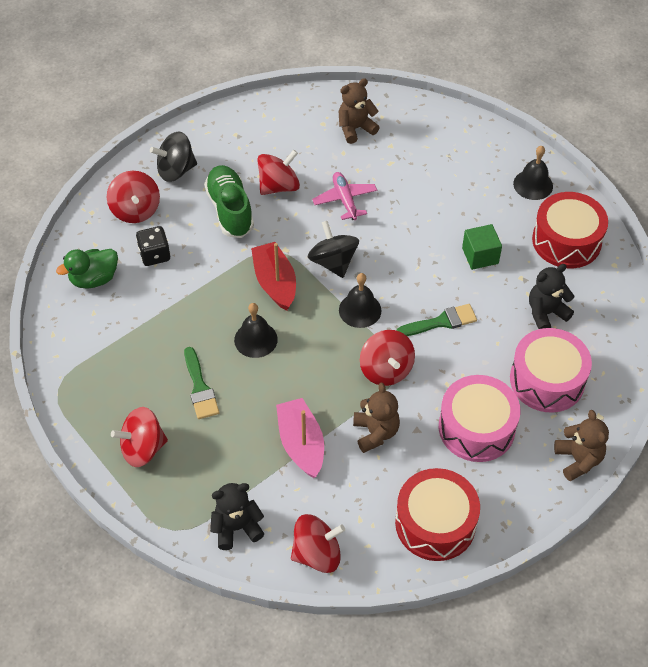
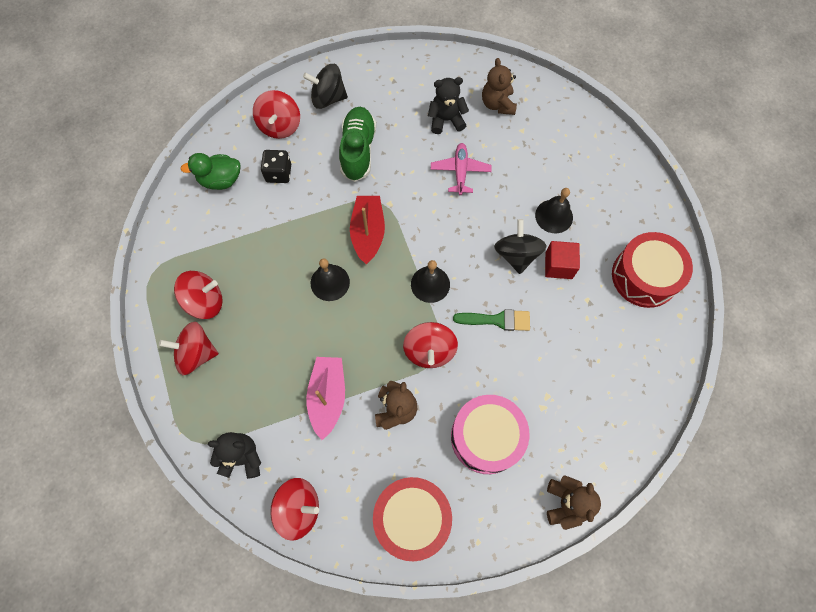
camera: 20 degrees right, 15 degrees up
(200, 388) = (265, 313): green brush -> none
(279, 186) = (408, 140): red spinning top -> red spinning top (205, 302)
(333, 262) = (426, 229): black spinning top -> black spinning top (516, 255)
(355, 128) = (497, 104): brown teddy bear -> brown teddy bear turned 90 degrees counterclockwise
(480, 256) = (558, 265): green cube -> red cube
(533, 184) = (636, 209): black bell -> black bell (554, 216)
(546, 313) = (596, 343): black teddy bear -> black teddy bear (446, 120)
(547, 380) = (569, 412): pink drum -> none

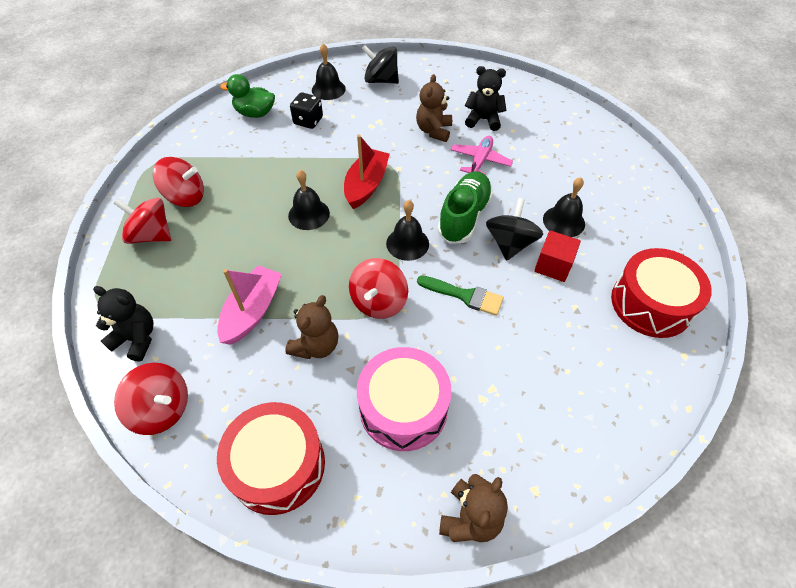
camera: 20 degrees right, 15 degrees down
(280, 126) = (328, 89): red spinning top -> black bell
(358, 150) = (389, 122): green shoe -> green shoe (464, 216)
(497, 104) = (539, 120): brown teddy bear -> brown teddy bear (434, 131)

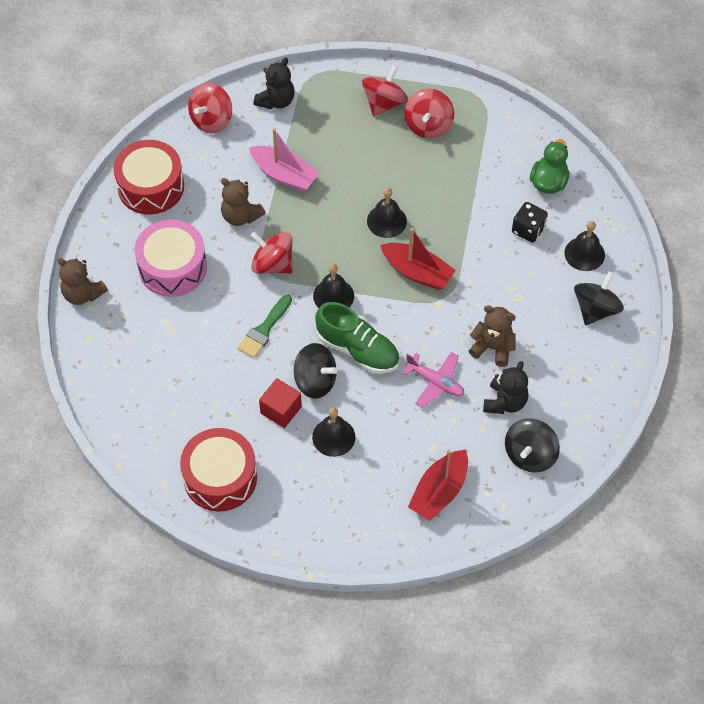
camera: 100 degrees right, 5 degrees up
(524, 103) = (530, 455): none -> black spinning top
(582, 148) = (439, 491): none -> red boat

